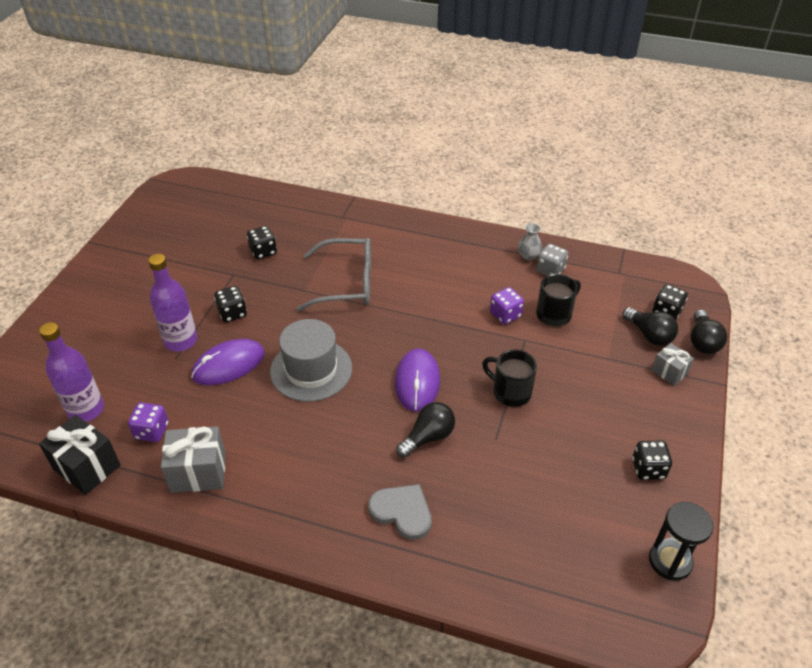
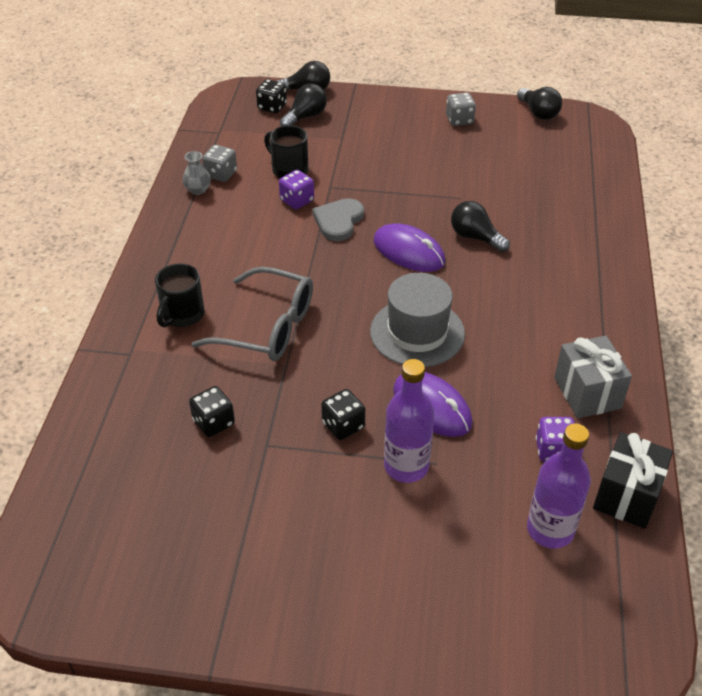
camera: 100 degrees left, 0 degrees up
(346, 283) = (267, 327): grey glasses -> grey glasses turned 120 degrees clockwise
(402, 512) = (562, 244): grey heart -> grey heart (338, 221)
(417, 382) = (408, 251): purple mouse -> purple mouse turned 45 degrees clockwise
(510, 392) = (402, 192): black mug -> black mug (182, 315)
(648, 469) = (459, 120): black dice -> grey dice
(669, 372) = (349, 108): grey gift -> none
(670, 561) = (538, 113): black hourglass -> black light bulb

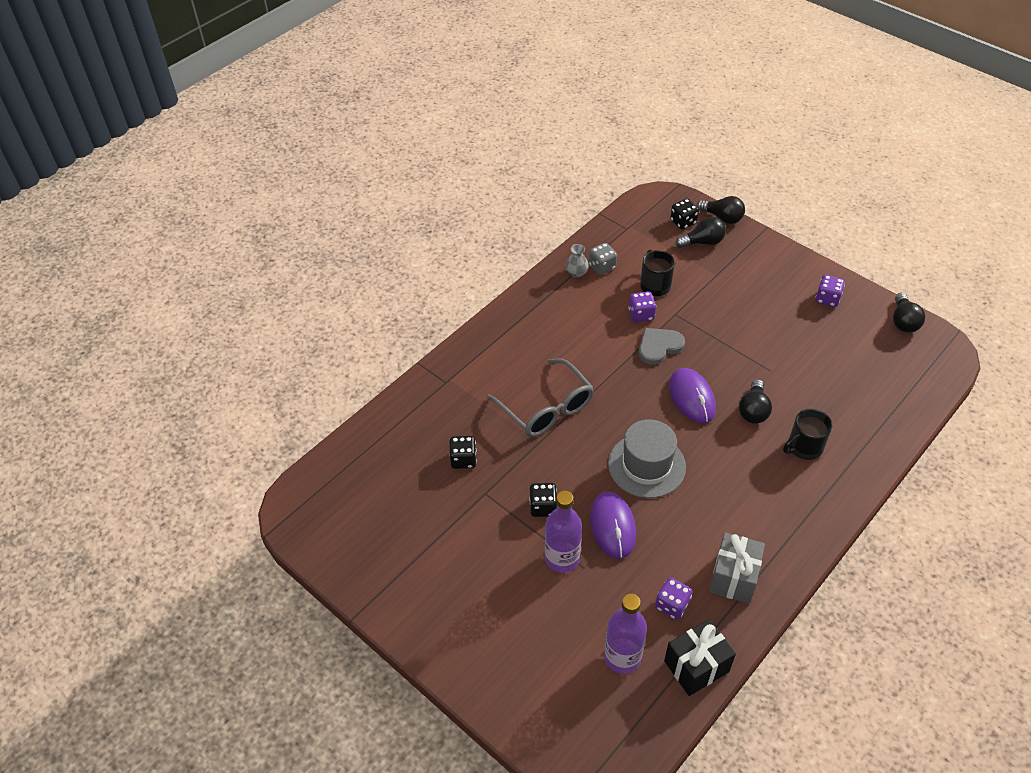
camera: 35 degrees right, 5 degrees up
(182, 315) = (497, 370): black mug -> black mug (804, 447)
(459, 120) = (827, 299): grey dice -> purple dice
(475, 237) = (753, 410): black light bulb -> black light bulb turned 150 degrees counterclockwise

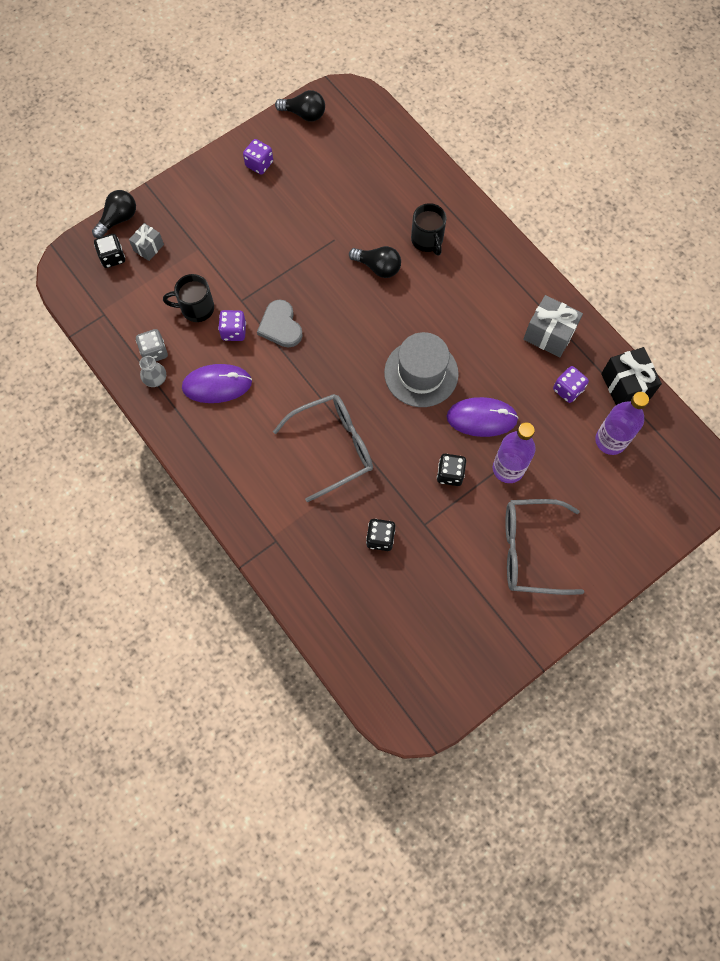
camera: 80 degrees left, 20 degrees up
(476, 592) = (531, 550): none -> grey glasses
(692, 397) = (351, 314): purple mouse -> purple mouse (217, 385)
(702, 242) = (148, 247): black light bulb -> grey gift

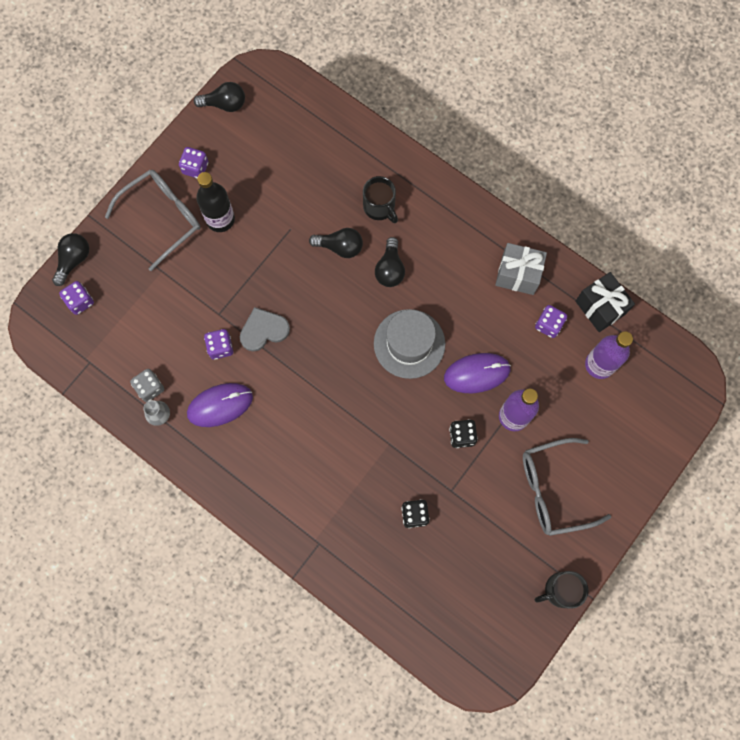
camera: 15 degrees left, 5 degrees up
(112, 257) = (80, 301): black dice -> purple dice
(148, 247) = (112, 282): grey gift -> none
(196, 308) = (177, 333): black mug -> black mug (560, 590)
(269, 215) = (220, 219): none -> black bottle
(280, 326) = (263, 330): grey heart -> grey heart turned 105 degrees clockwise
(333, 447) = (347, 438): grey glasses -> grey glasses (162, 218)
(421, 299) = (390, 269): none -> black light bulb

